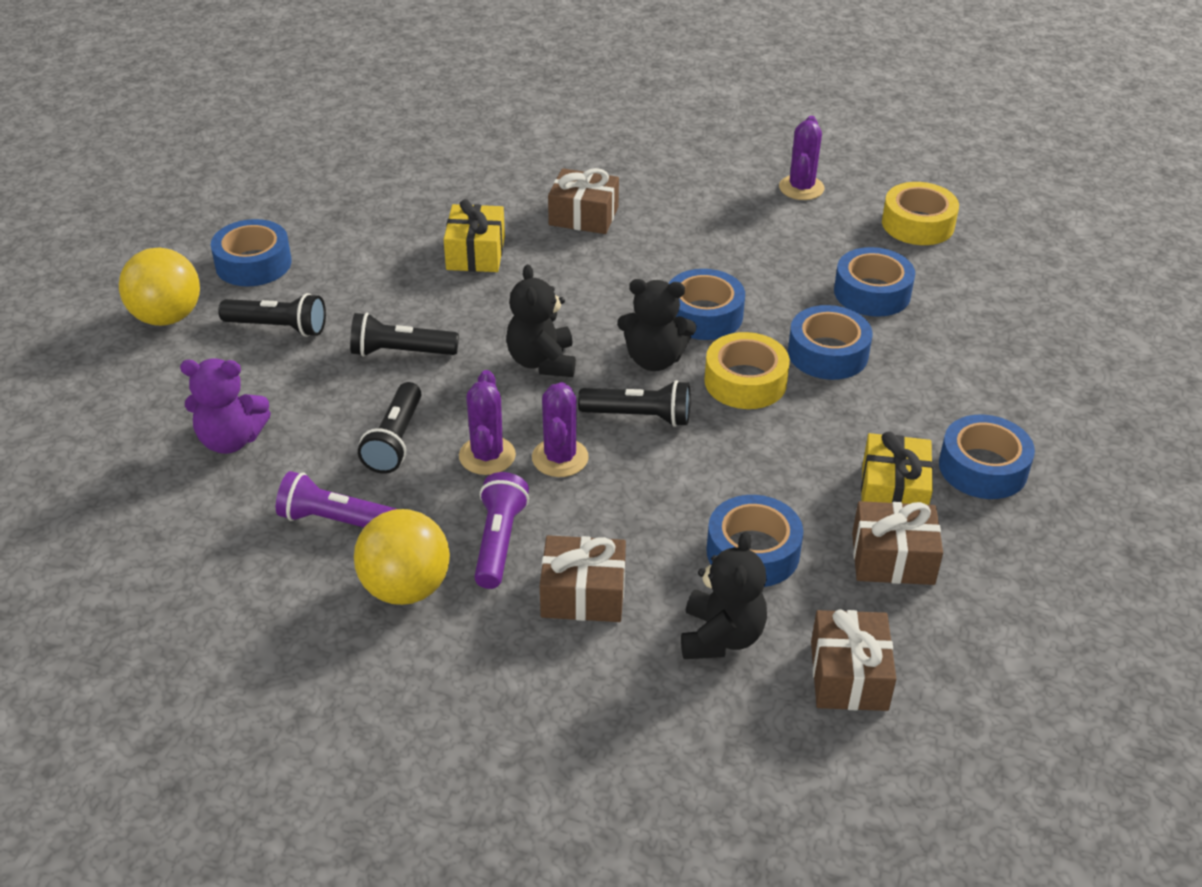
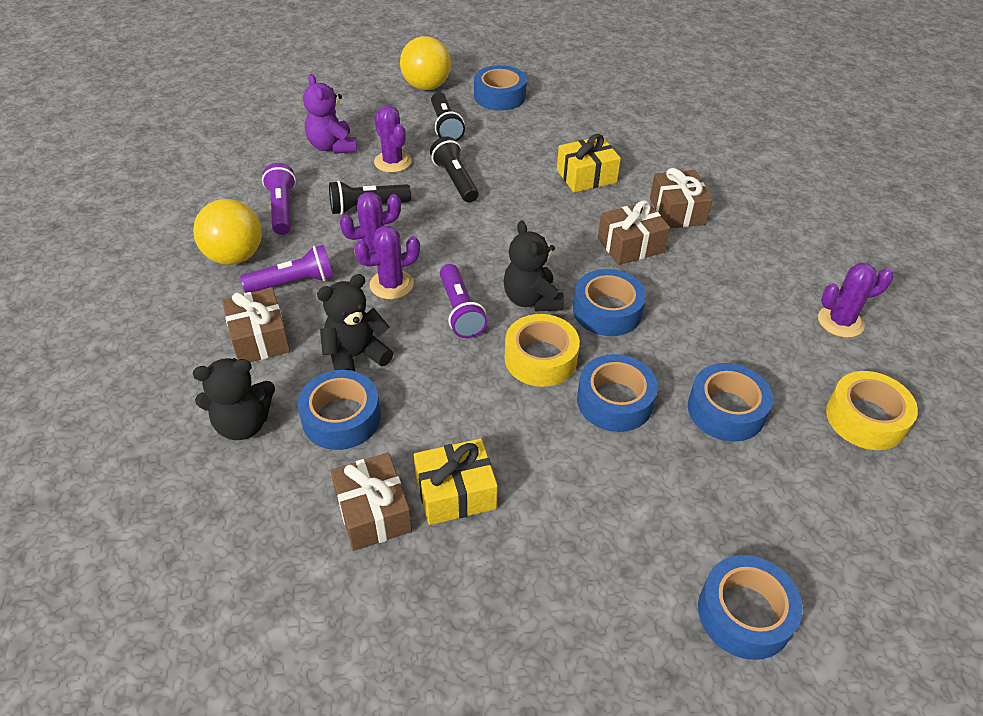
camera: 65 degrees right, 5 degrees up
(316, 394) = (392, 162): none -> purple cactus
(542, 362) = (489, 244): black teddy bear -> black teddy bear (355, 356)
(639, 416) = (460, 311): black flashlight -> purple flashlight
(849, 676) = (227, 514): brown gift -> brown gift (630, 245)
(983, 468) = (527, 555): blue tape -> blue tape (744, 614)

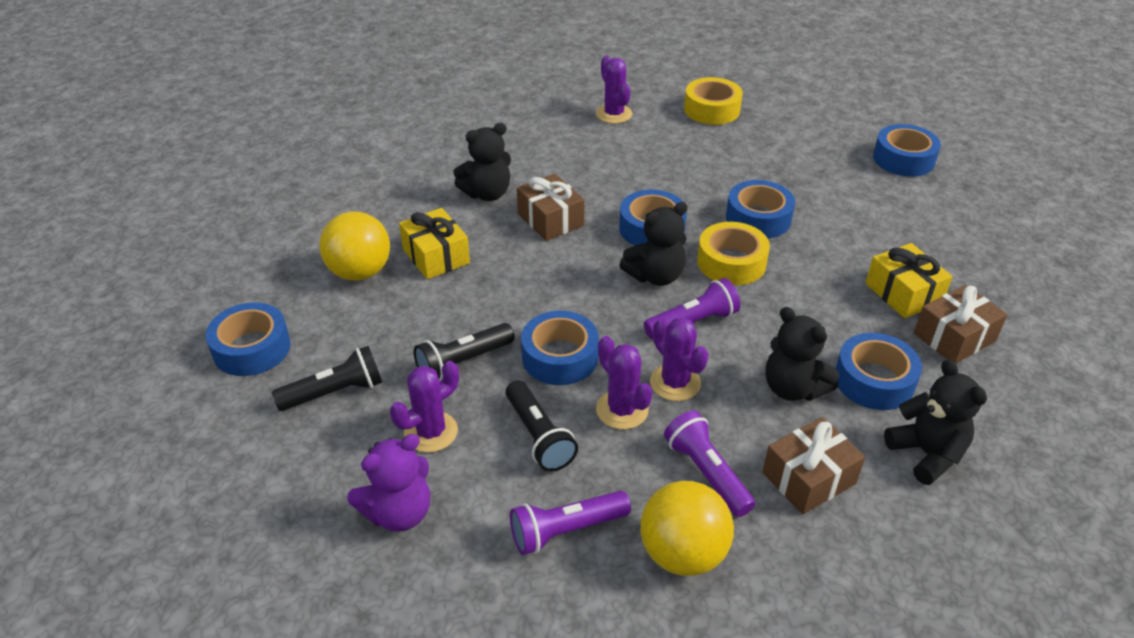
camera: 100 degrees left, 5 degrees down
(426, 86) = (218, 434): yellow ball -> yellow ball (360, 272)
(677, 211) = (487, 193): brown gift -> black teddy bear
(726, 410) = (737, 166): blue tape -> blue tape (560, 357)

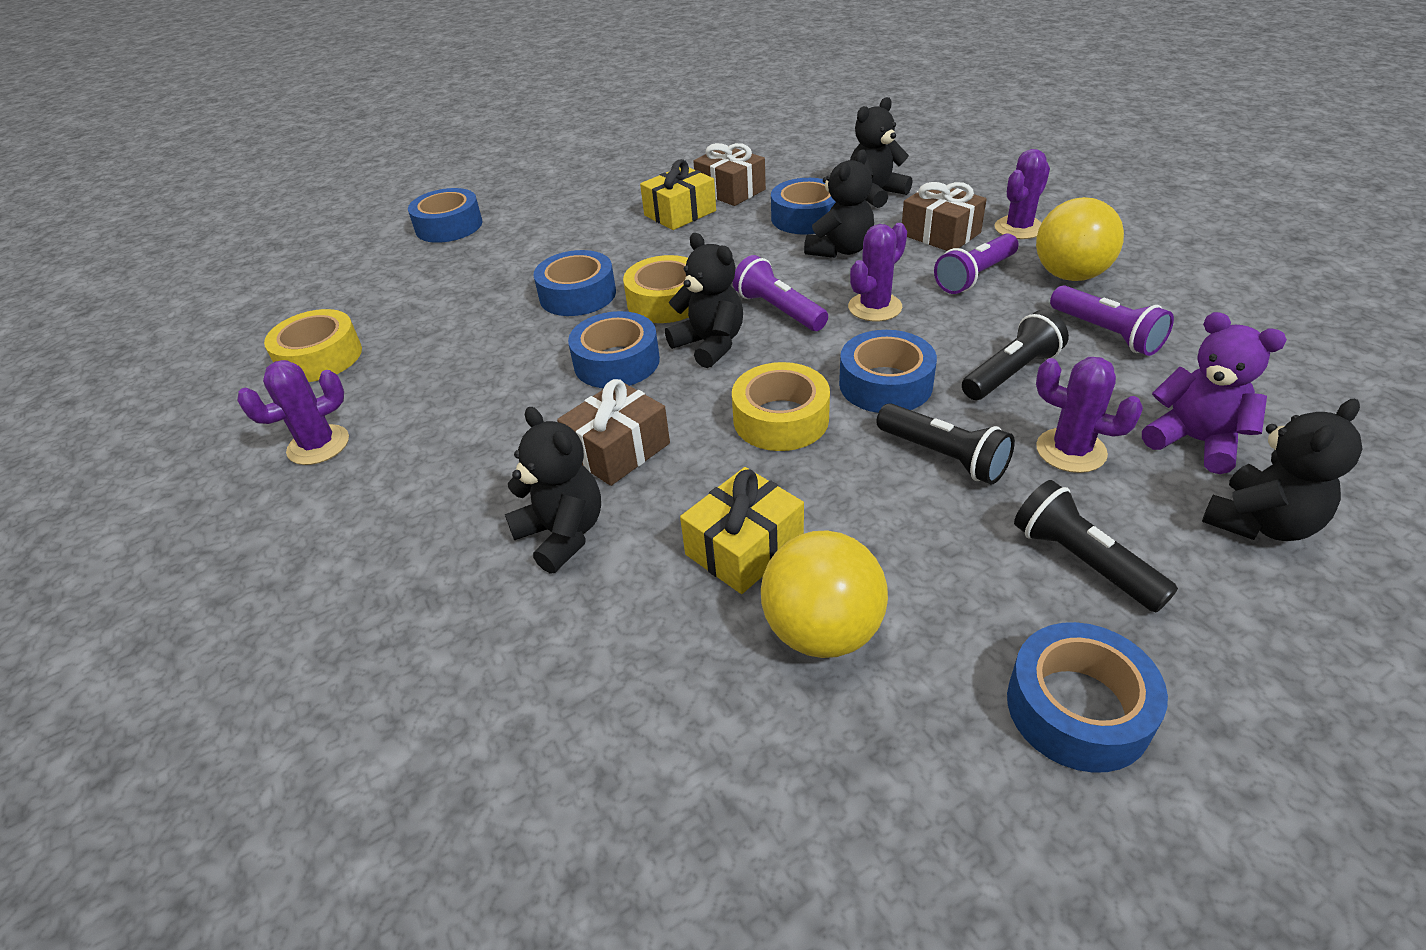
camera: 100 degrees left, 0 degrees up
(304, 501) = (1260, 523): none -> black teddy bear
(545, 294) = (781, 419): none -> yellow tape
(622, 410) = (934, 330): purple cactus -> purple cactus (1019, 228)

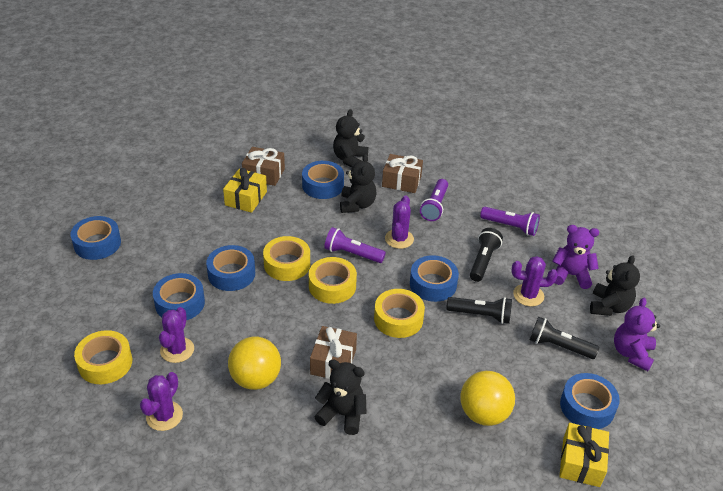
camera: 35 degrees left, 0 degrees up
(616, 362) = (291, 311): blue tape -> blue tape (180, 303)
(710, 345) = (332, 286): black teddy bear -> yellow tape
(744, 547) = (428, 389): yellow gift -> yellow gift (581, 462)
(1019, 228) = (437, 168): purple cactus -> purple cactus (177, 350)
(1070, 275) = (477, 195): yellow ball -> yellow ball (256, 379)
(1271, 635) = (632, 353): none -> purple teddy bear

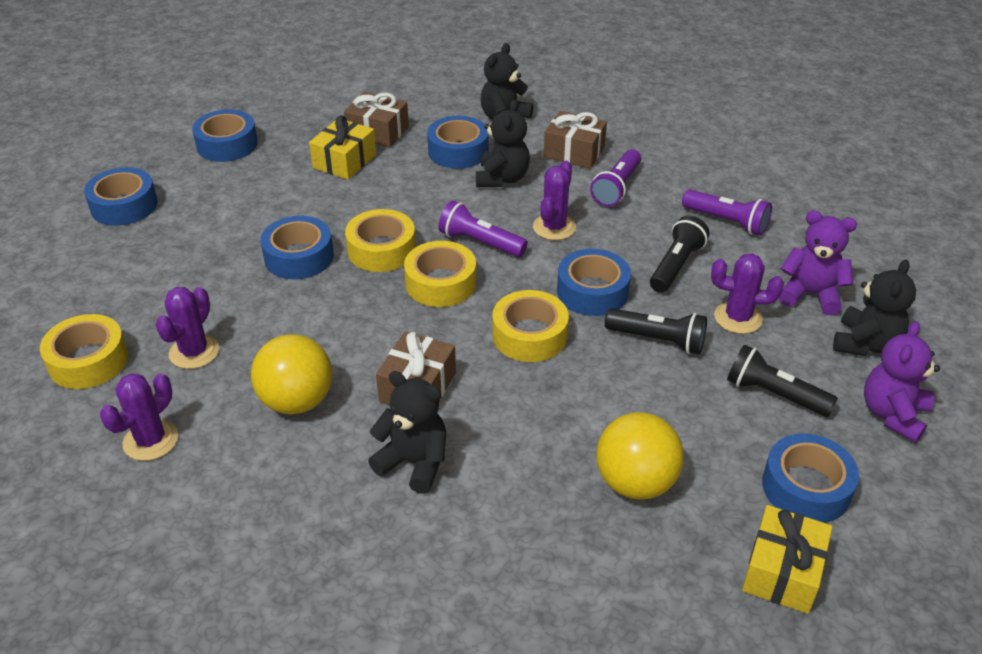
camera: 10 degrees right, 0 degrees up
(180, 303) = (215, 290): blue tape -> blue tape (227, 144)

